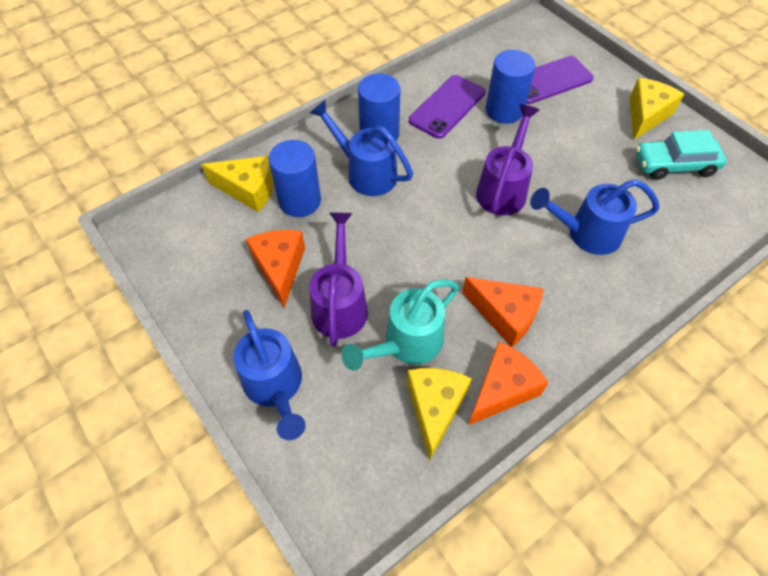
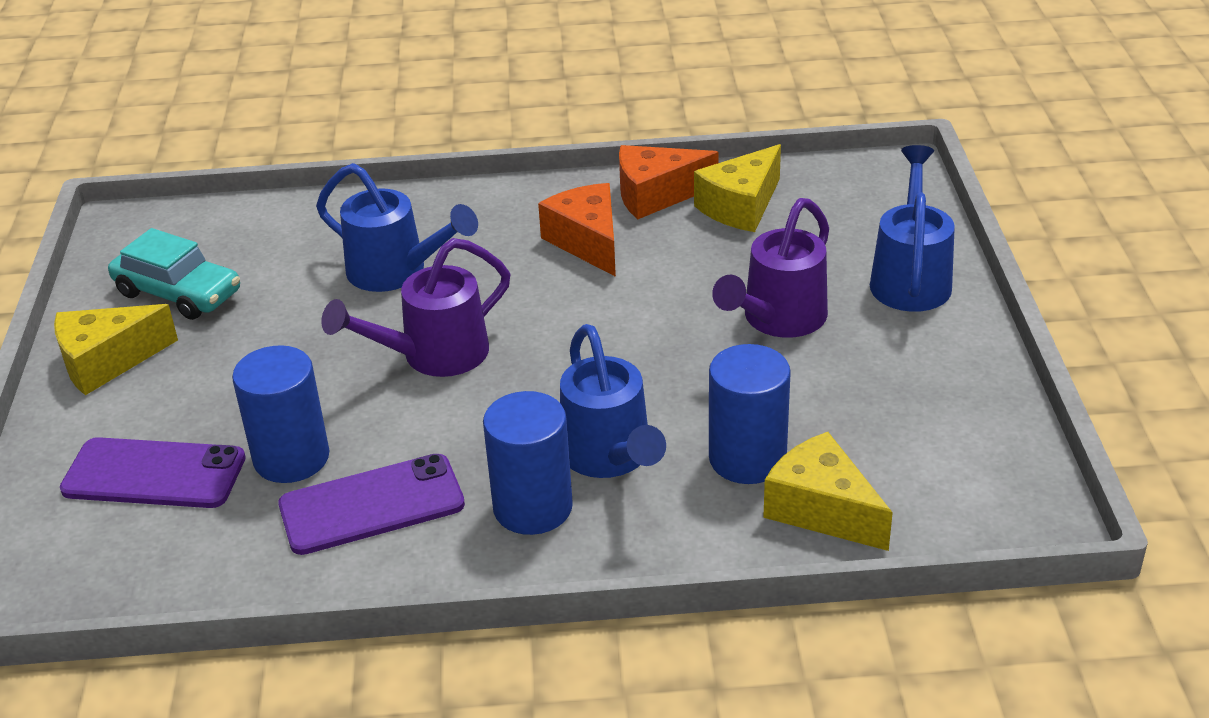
camera: 145 degrees left, 20 degrees down
(280, 268) = (834, 385): orange cheese -> none
(407, 344) = (725, 259): turquoise watering can -> none

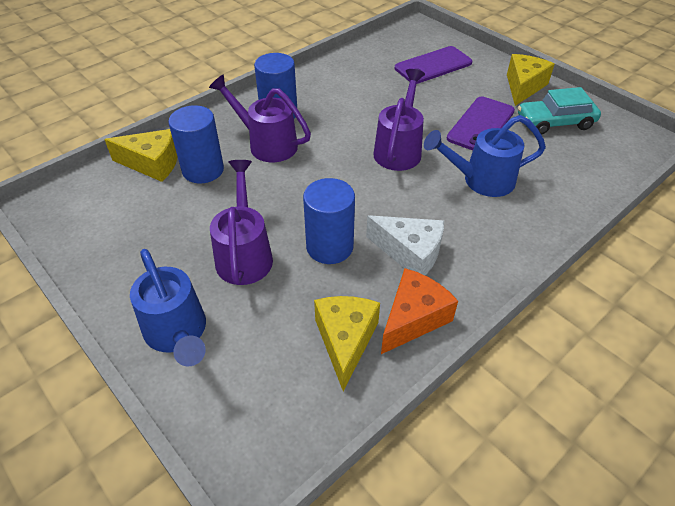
camera: 140 degrees right, 10 degrees up
(291, 458) = (394, 90): blue cylinder -> blue cylinder (329, 247)
(371, 505) = (341, 89): purple phone -> purple phone (481, 125)
(587, 242) = (410, 253): orange cheese -> white cheese
(610, 457) = (267, 144): blue watering can -> purple watering can

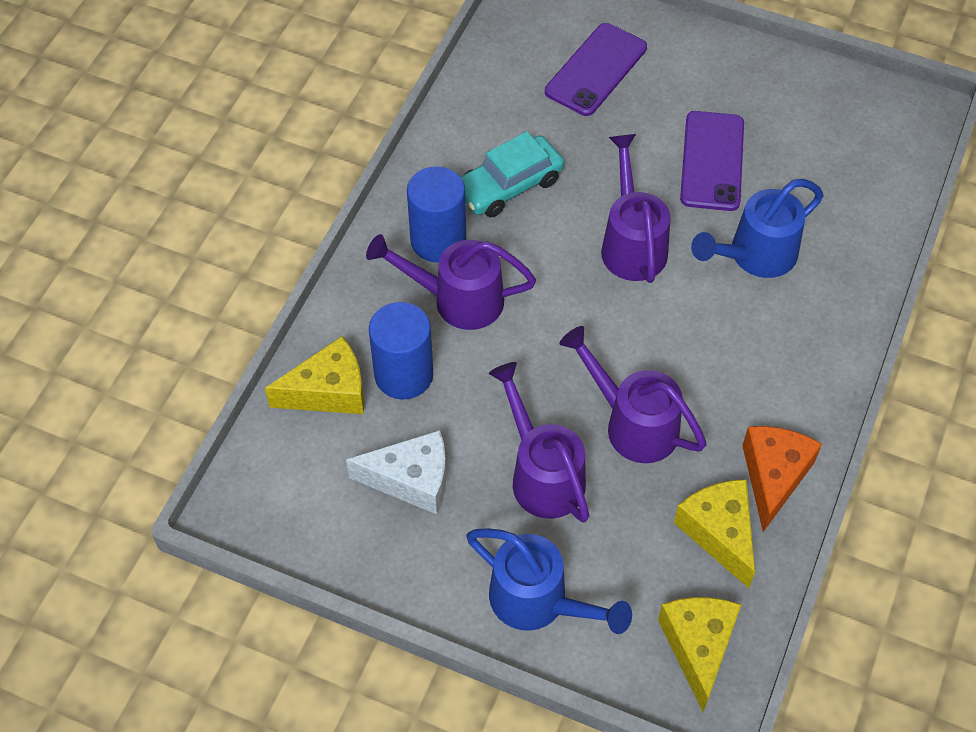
camera: 25 degrees left, 10 degrees up
(329, 247) = (633, 424): blue cylinder -> purple watering can
(410, 253) = (727, 395): white cheese -> white cheese (411, 480)
(523, 87) = (735, 70): yellow cheese -> yellow cheese (698, 647)
(555, 122) = (801, 123): turquoise car -> turquoise car (509, 186)

